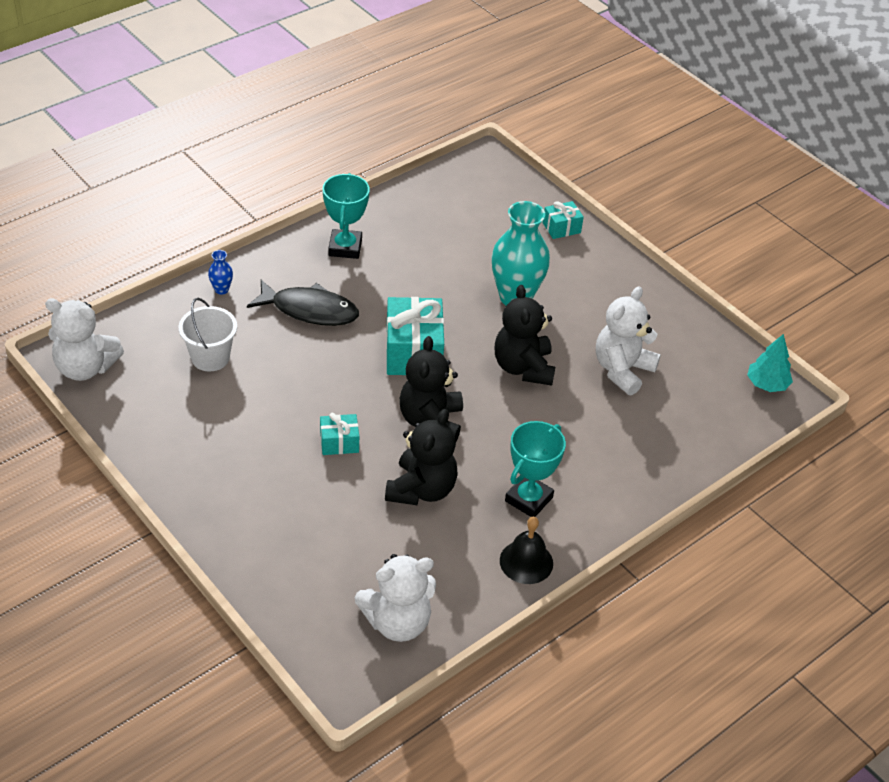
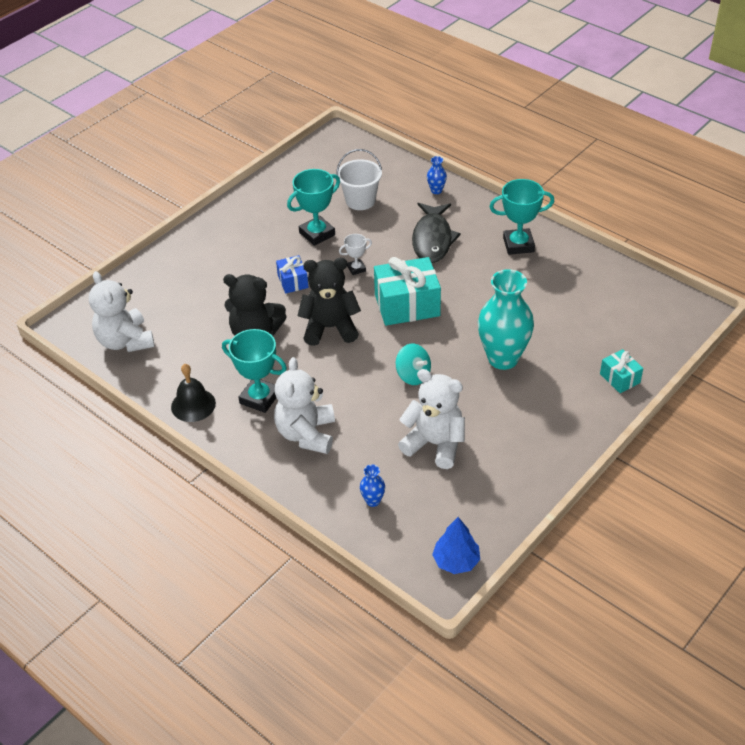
camera: 85 degrees right, 0 degrees up
(85, 368) = (329, 148): white teddy bear -> white teddy bear (306, 434)
(258, 407) = (317, 234): none -> turquoise trophy
(337, 382) = (356, 269): none -> white trophy
(339, 442) = (293, 281): turquoise gift -> blue gift
(523, 368) = (413, 375): black teddy bear -> turquoise spinning top
(689, 429) = (373, 501): none -> blue vase
(767, 384) = (456, 561): turquoise tree -> blue tree

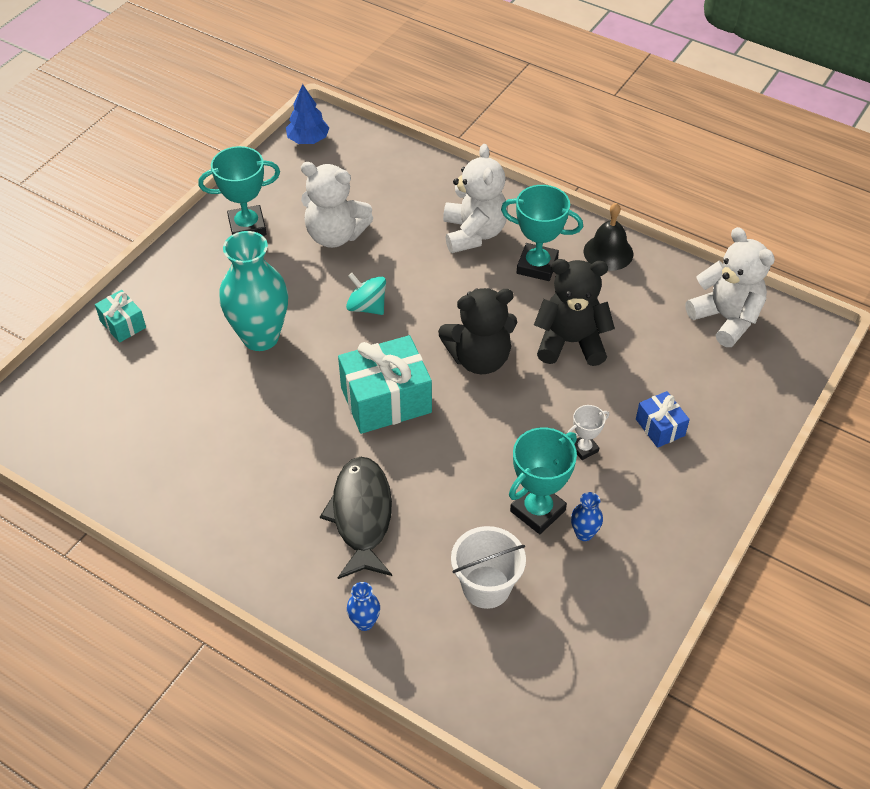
camera: 170 degrees right, 5 degrees up
(293, 281) = (548, 423): blue gift -> blue gift (660, 427)
(356, 269) = (465, 452): white trophy -> white trophy (584, 448)
(373, 501) = (392, 179): blue vase -> blue vase (584, 533)
(518, 245) = (232, 518): turquoise trophy -> turquoise trophy (247, 227)

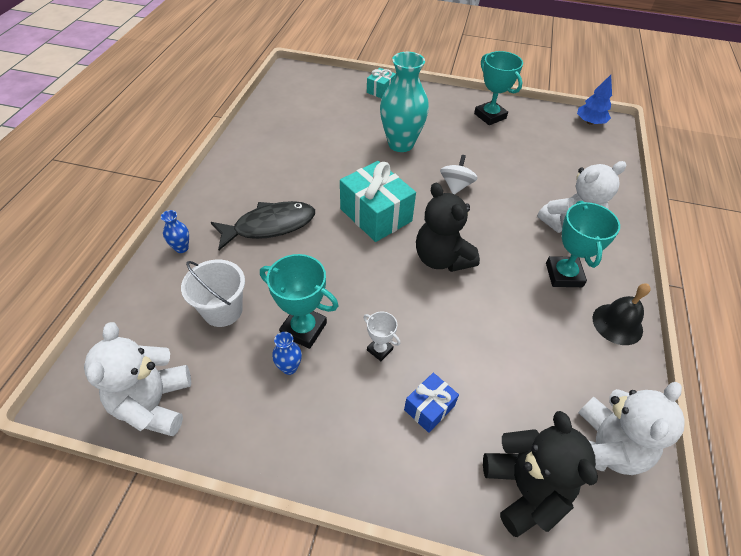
camera: 70 degrees right, 0 degrees up
(335, 235) = (511, 155): white teddy bear -> white teddy bear (154, 404)
(367, 307) = (456, 186): turquoise spinning top -> white spinning top
(570, 342) = (492, 316): black teddy bear -> black teddy bear (524, 489)

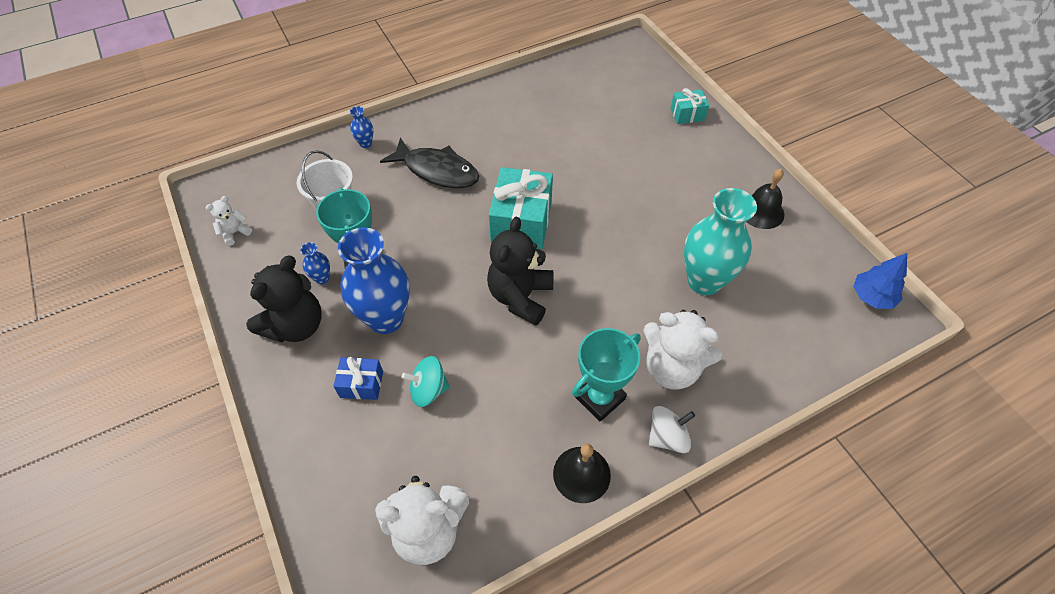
camera: 50 degrees right, 5 degrees up
(154, 404) = (235, 232): white teddy bear -> white teddy bear, size x0.49
(380, 349) = (386, 319): white trophy -> blue vase
(400, 144) = (630, 177): turquoise vase -> turquoise vase (704, 281)
(456, 186) = (623, 250): white spinning top -> white spinning top (667, 437)
(475, 365) = (428, 390): none -> turquoise spinning top
(490, 116) = (761, 211): turquoise trophy -> black bell
(524, 489) = (343, 491): black teddy bear -> black teddy bear (296, 325)

